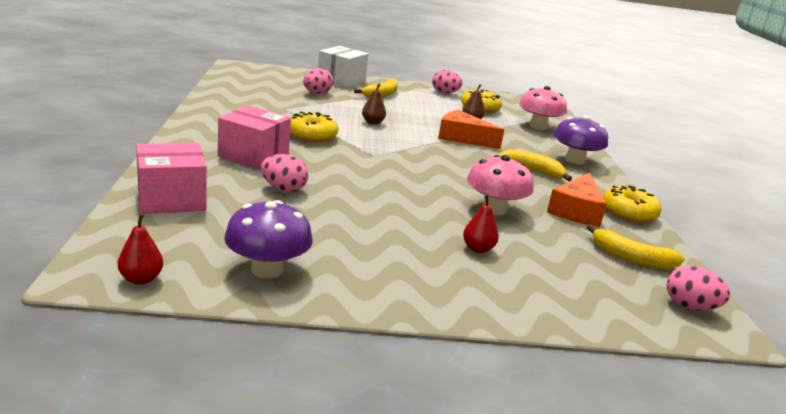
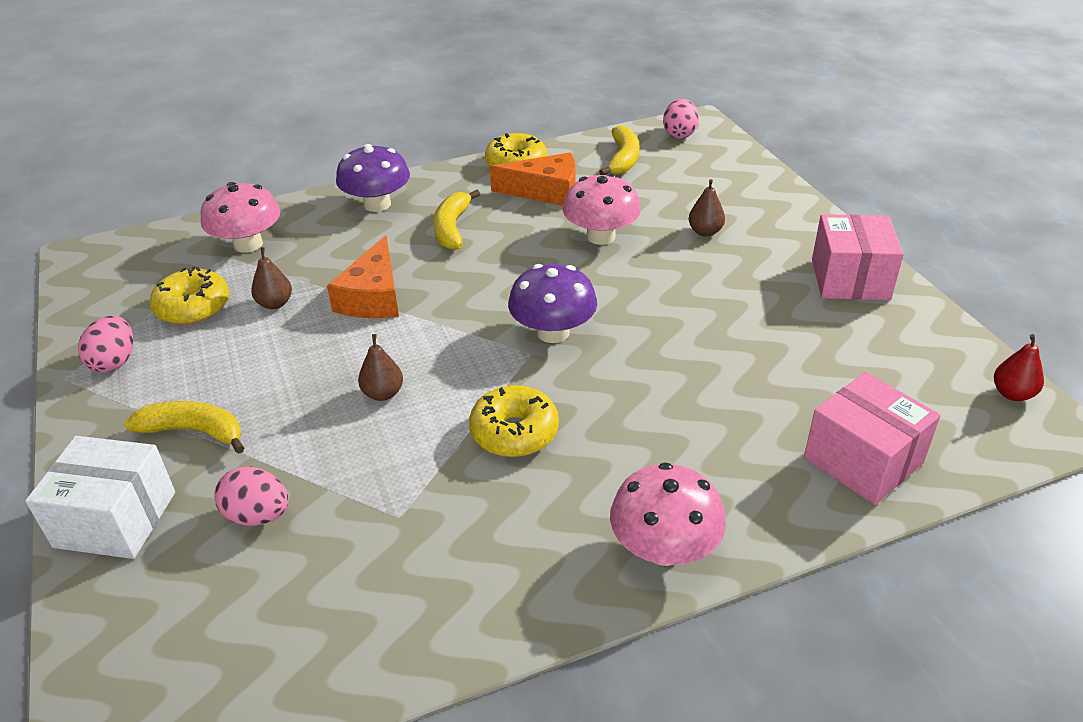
camera: 105 degrees left, 15 degrees up
(195, 139) = (664, 548): none -> pink mushroom
(253, 155) = (656, 456): pink box -> pink box (850, 279)
(267, 269) = (897, 331): purple mushroom -> purple mushroom (553, 332)
(283, 189) = (727, 387): pink egg -> none
(478, 249) = (705, 232): red pear -> brown pear

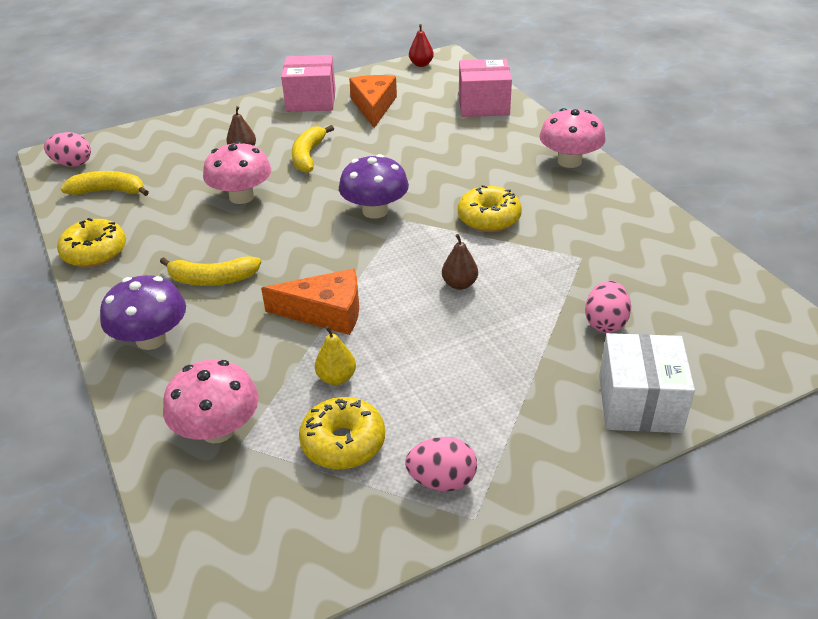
camera: 95 degrees left, 0 degrees up
(194, 431) = (528, 385): yellow banana -> yellow banana (308, 156)
(275, 304) = (336, 378): brown pear -> yellow pear
(545, 191) = (156, 230): orange cheese -> orange cheese (373, 106)
(863, 460) = (483, 105): pink box -> pink box turned 45 degrees clockwise

